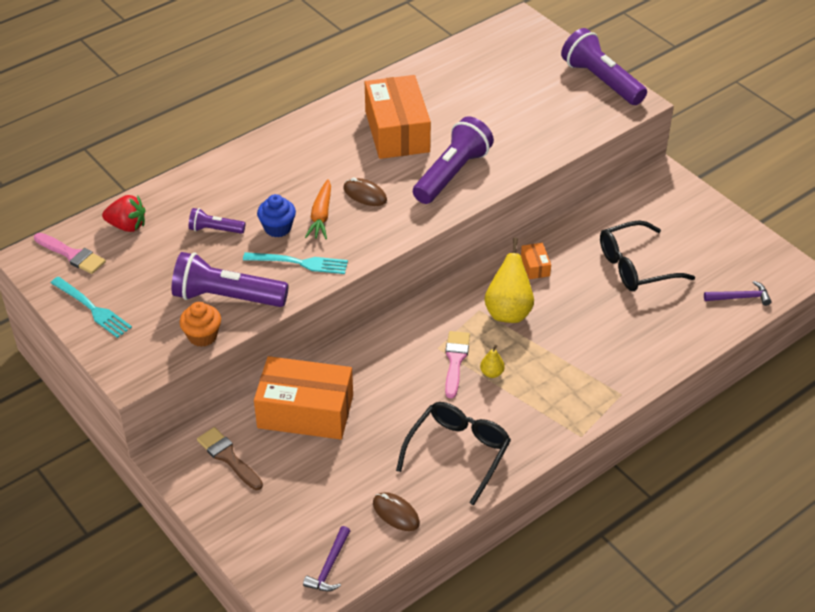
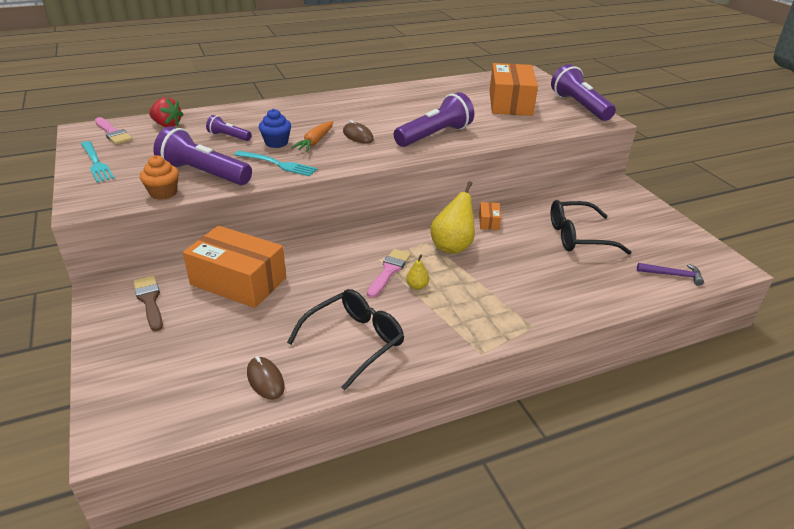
camera: 15 degrees right, 10 degrees down
(329, 566) = (170, 413): purple hammer -> none
(397, 131) = (404, 109): orange box -> orange box (510, 103)

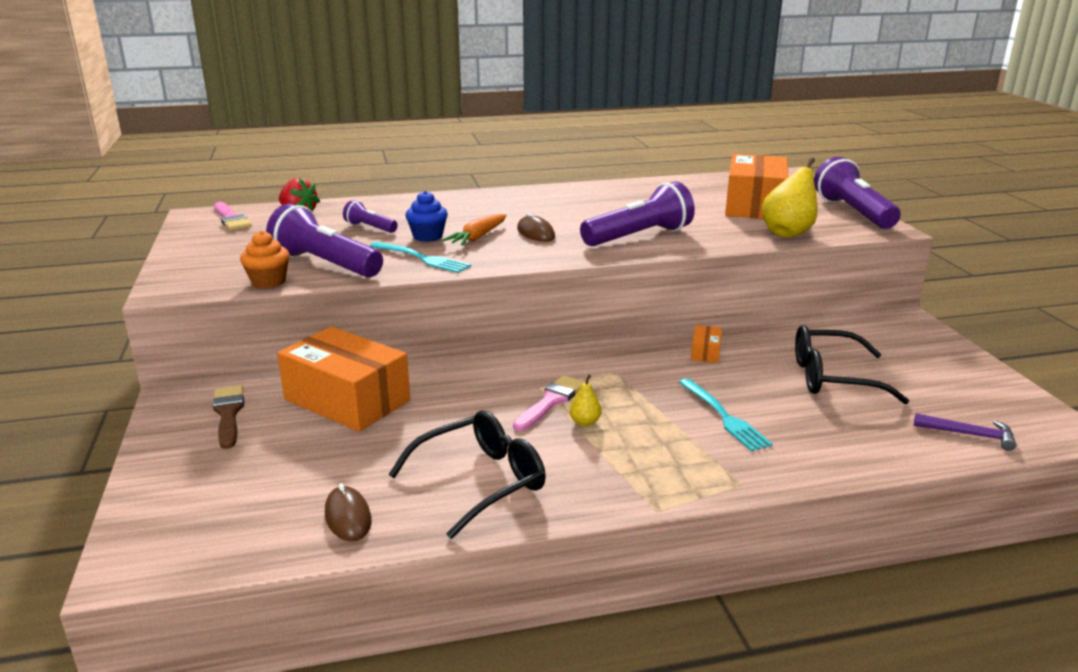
camera: 10 degrees right, 10 degrees down
(96, 163) = (200, 248): turquoise fork -> turquoise fork (724, 416)
(452, 246) = (646, 378): yellow pear -> yellow pear (788, 233)

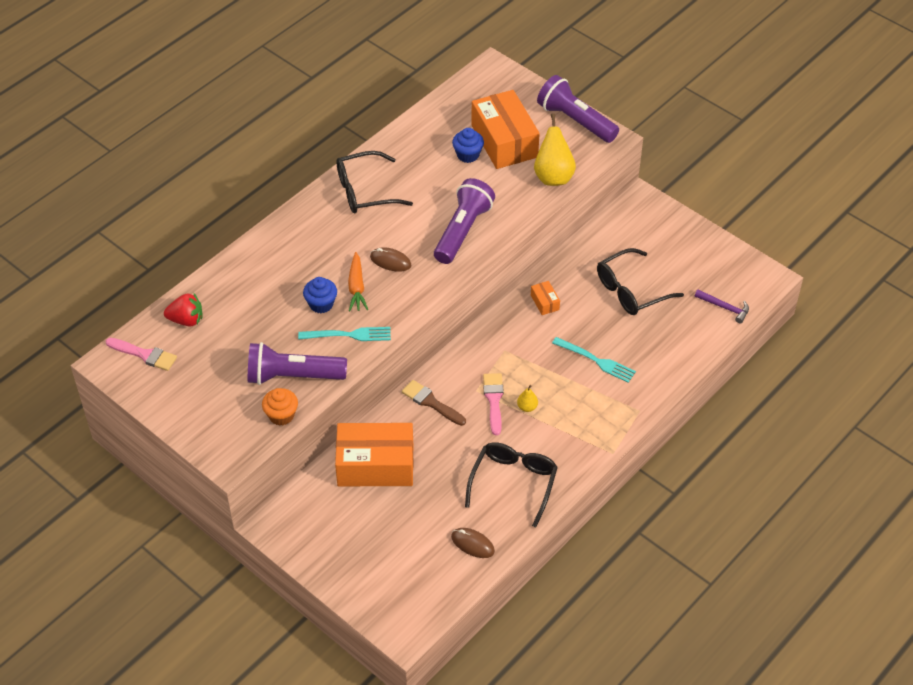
camera: 35 degrees left, 25 degrees up
(228, 414) = (319, 516): brown brush -> brown brush (431, 402)
(370, 228) = (266, 313): purple flashlight -> none
(571, 197) = (365, 191): none -> black glasses
(704, 203) = (468, 155): none -> blue cupcake
(969, 434) = (724, 308): purple hammer -> purple hammer turned 45 degrees clockwise

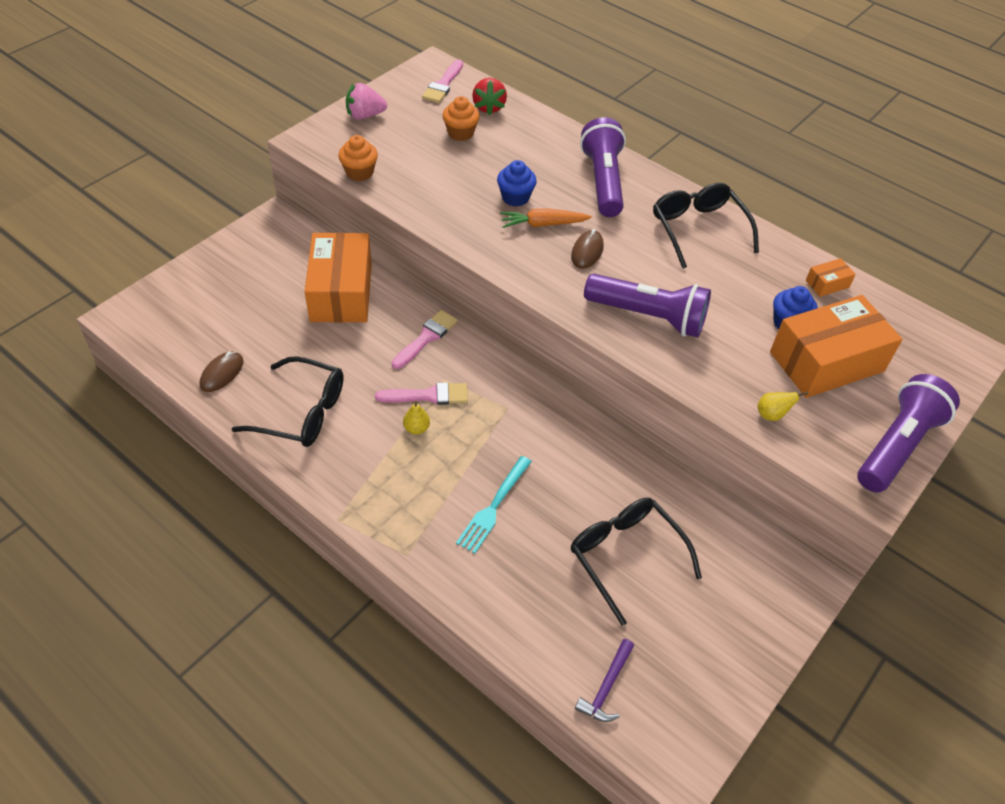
camera: 85 degrees right, 0 degrees up
(192, 415) = (365, 115): none -> pink strawberry
(226, 341) = (460, 133): none -> orange cupcake
(293, 376) = (412, 179): purple flashlight -> purple flashlight (603, 181)
(348, 335) = (470, 219): turquoise fork -> none
(431, 402) = (426, 338): brown brush -> pink brush
(545, 302) = (591, 452): orange box -> orange box (827, 284)
(553, 176) = (771, 415): yellow pear -> yellow pear, size x0.48

